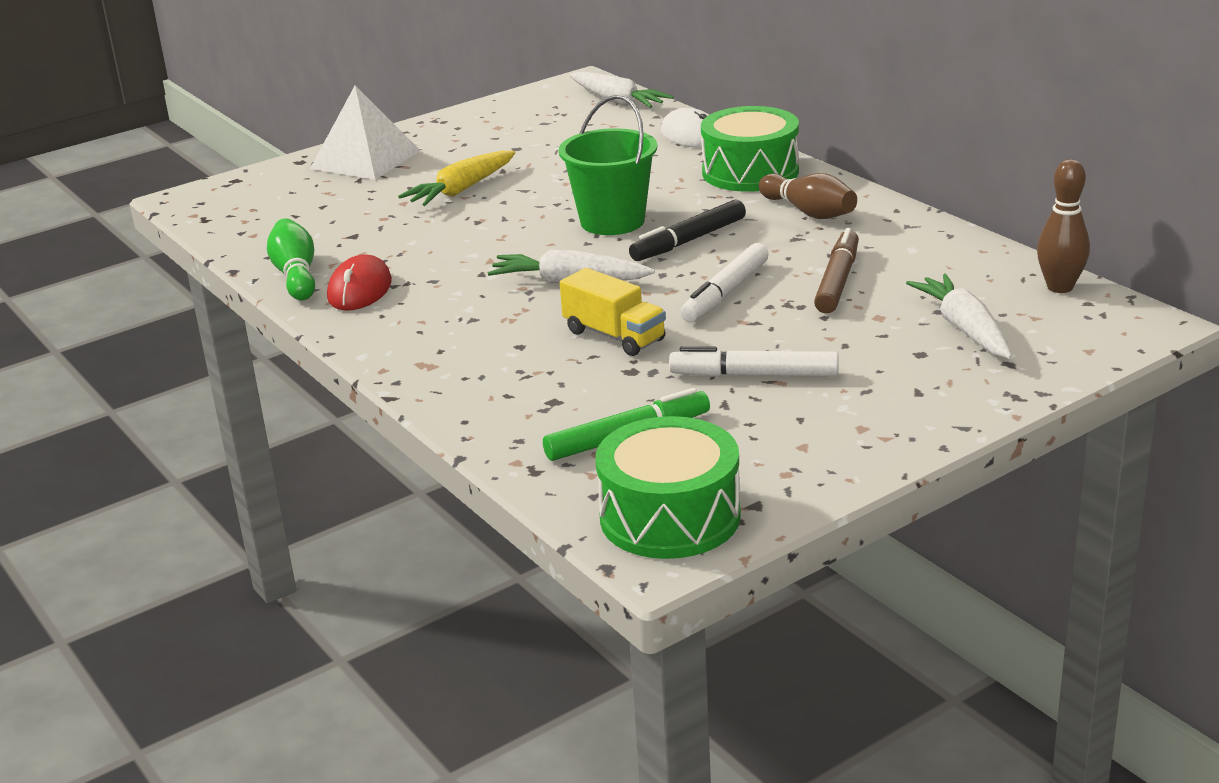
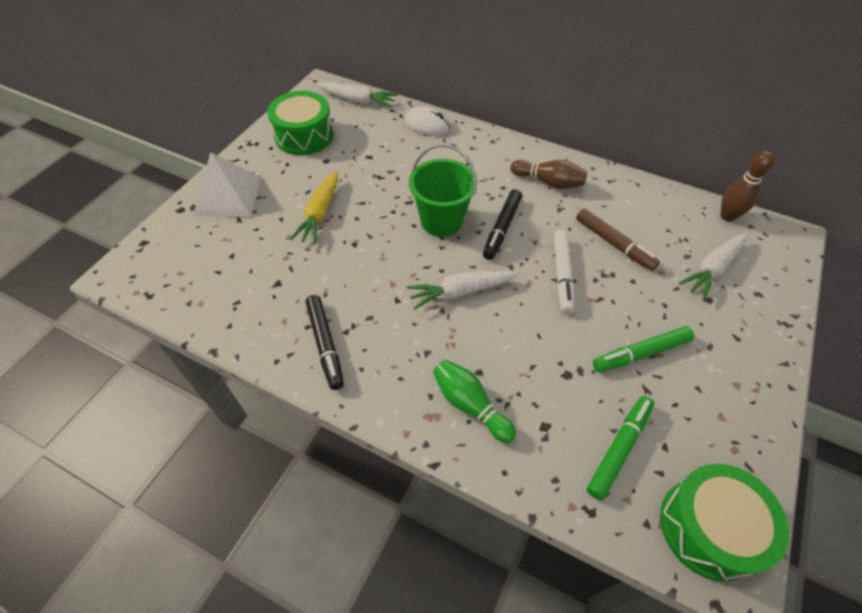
camera: 30 degrees left, 25 degrees up
(296, 275) = (266, 342): green bowling pin -> green bowling pin (470, 405)
(360, 290) = (325, 344): red mouse -> black marker
(614, 336) = (530, 341): yellow truck -> none
(750, 172) = (487, 152): green drum -> green drum (304, 136)
(754, 375) = (640, 353): white marker -> green marker
(837, 281) = (614, 244): brown marker -> brown marker turned 150 degrees clockwise
(964, 329) = (712, 269): white carrot -> white carrot turned 90 degrees counterclockwise

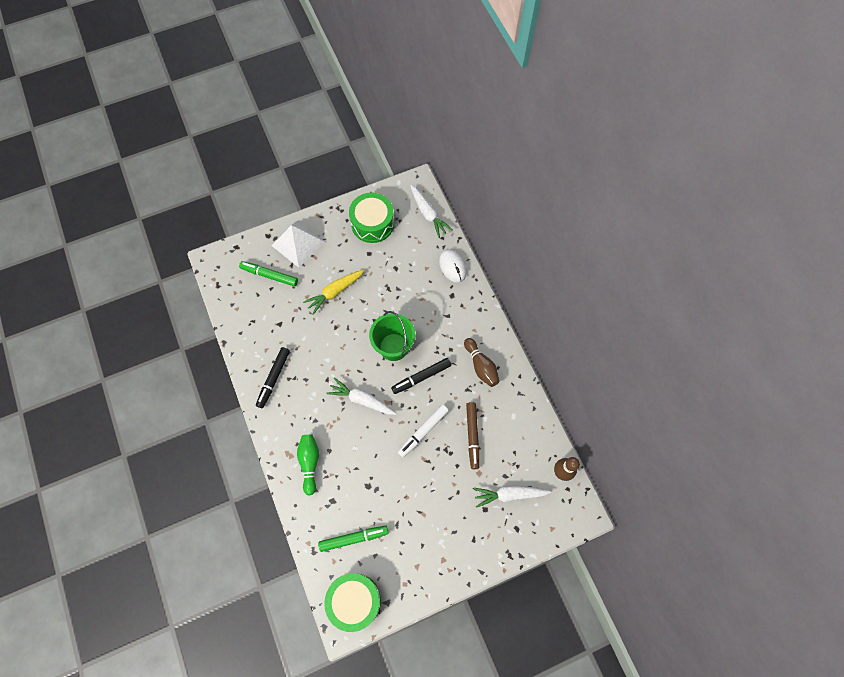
camera: 40 degrees right, 15 degrees up
(640, 353) = (414, 506): green marker -> green marker (269, 275)

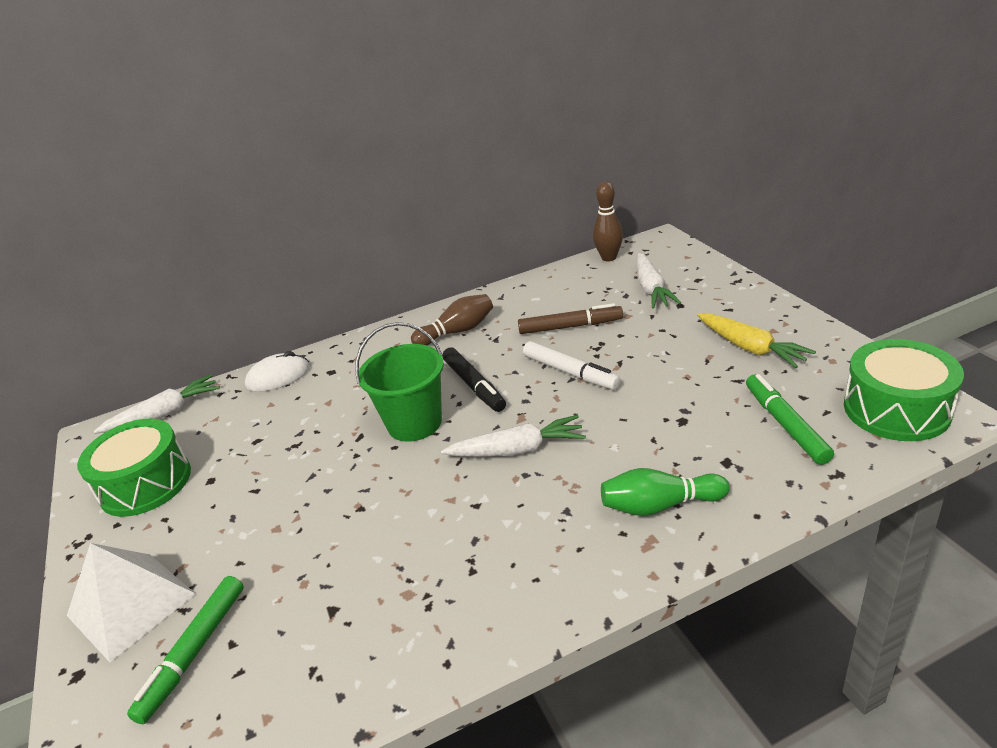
camera: 85 degrees left, 35 degrees down
(273, 378) = (471, 599): black marker -> none
(335, 292) = (279, 520): yellow carrot -> yellow carrot (750, 348)
(361, 400) = (517, 450): white carrot -> white carrot turned 120 degrees counterclockwise

